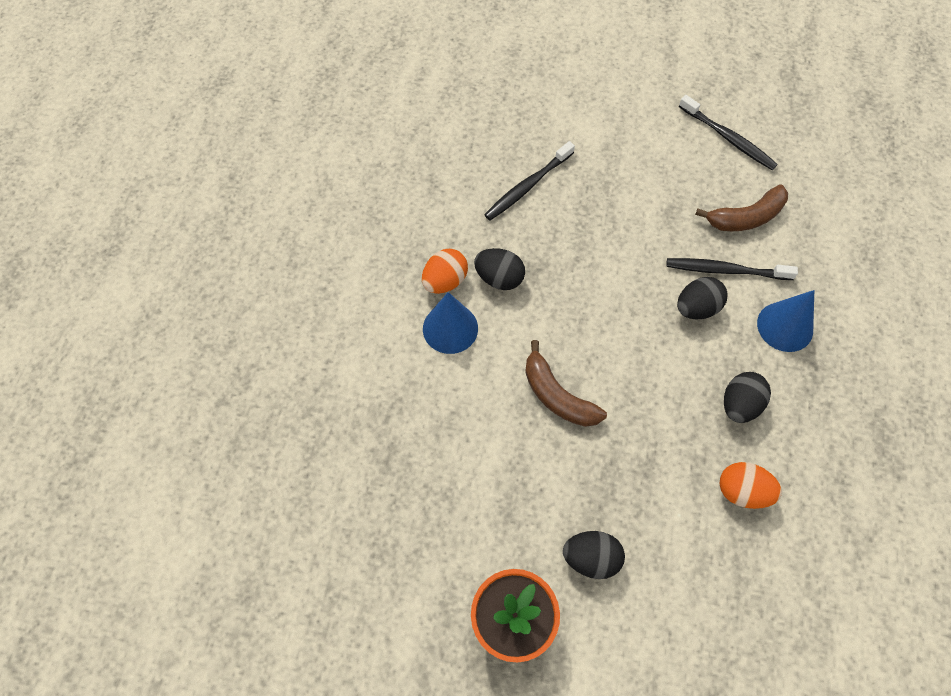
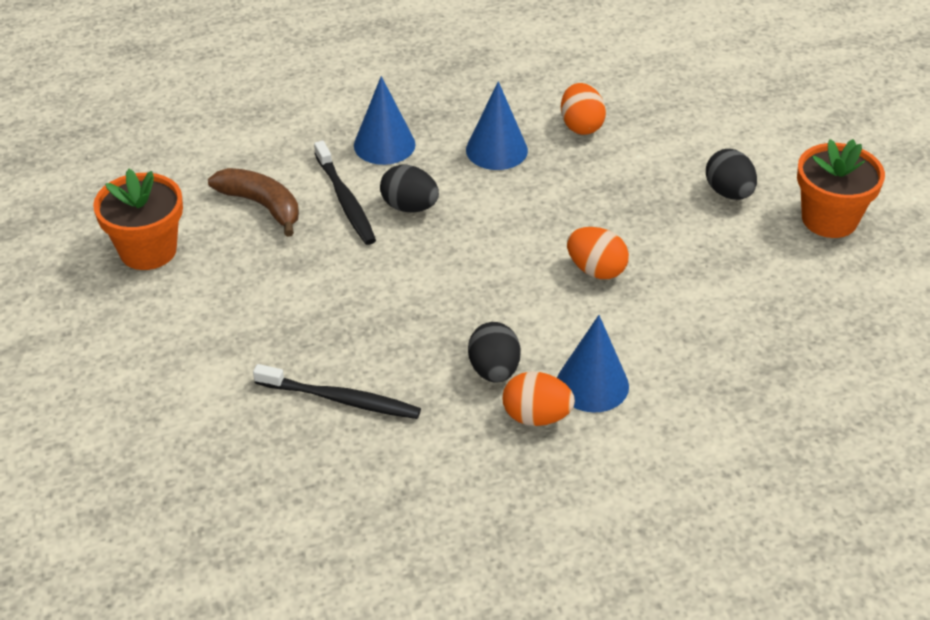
camera: 120 degrees left, 20 degrees down
(557, 396) = (596, 270): brown banana -> orange egg
(728, 138) = (148, 250): black toothbrush -> orange flower pot
(739, 405) = (496, 150): black egg -> blue cone

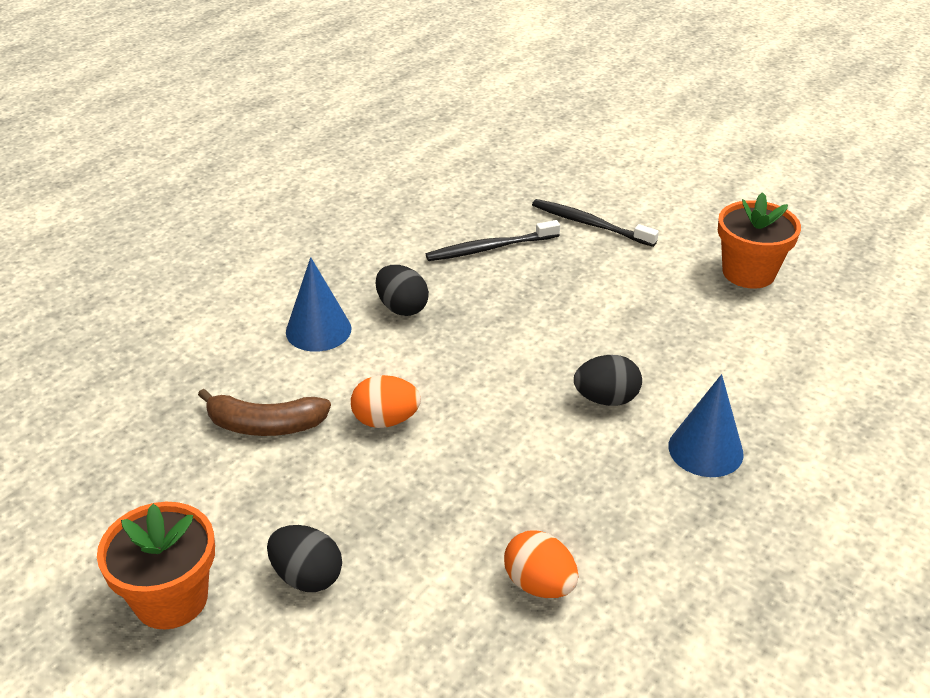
camera: 145 degrees right, 5 degrees down
(262, 205) = (723, 341): brown banana -> brown banana (265, 425)
(345, 201) = (665, 378): black toothbrush -> black toothbrush (589, 224)
(496, 150) = (595, 501): blue cone -> none
(536, 417) = (344, 293): orange egg -> none

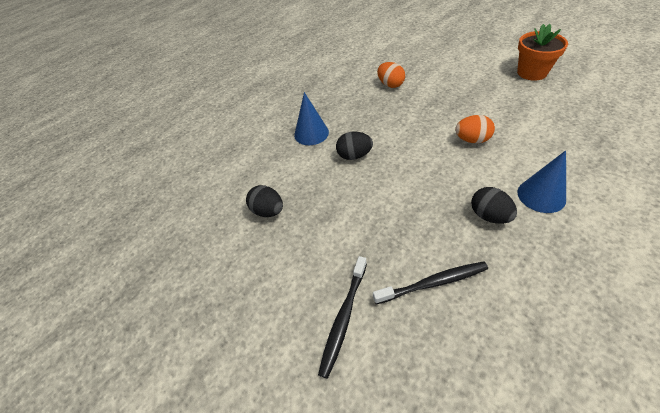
camera: 170 degrees left, 10 degrees up
(265, 425) = (537, 135): brown banana -> none
(307, 576) = (481, 81): black egg -> black egg (268, 211)
(589, 224) = (343, 318): black toothbrush -> black toothbrush turned 75 degrees clockwise
(748, 273) = (233, 254): orange flower pot -> none

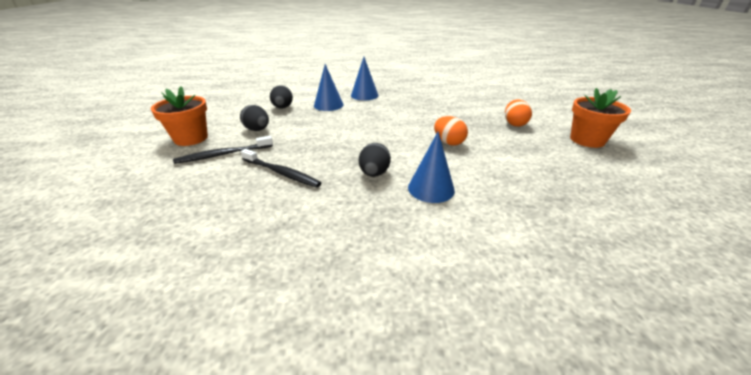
camera: 40 degrees right, 15 degrees down
(263, 336) = (191, 138): none -> orange flower pot
(305, 171) = (328, 105): none -> blue cone
(354, 156) = (364, 112): black egg -> black egg (257, 130)
(390, 85) = (455, 99): orange egg -> orange egg (514, 124)

